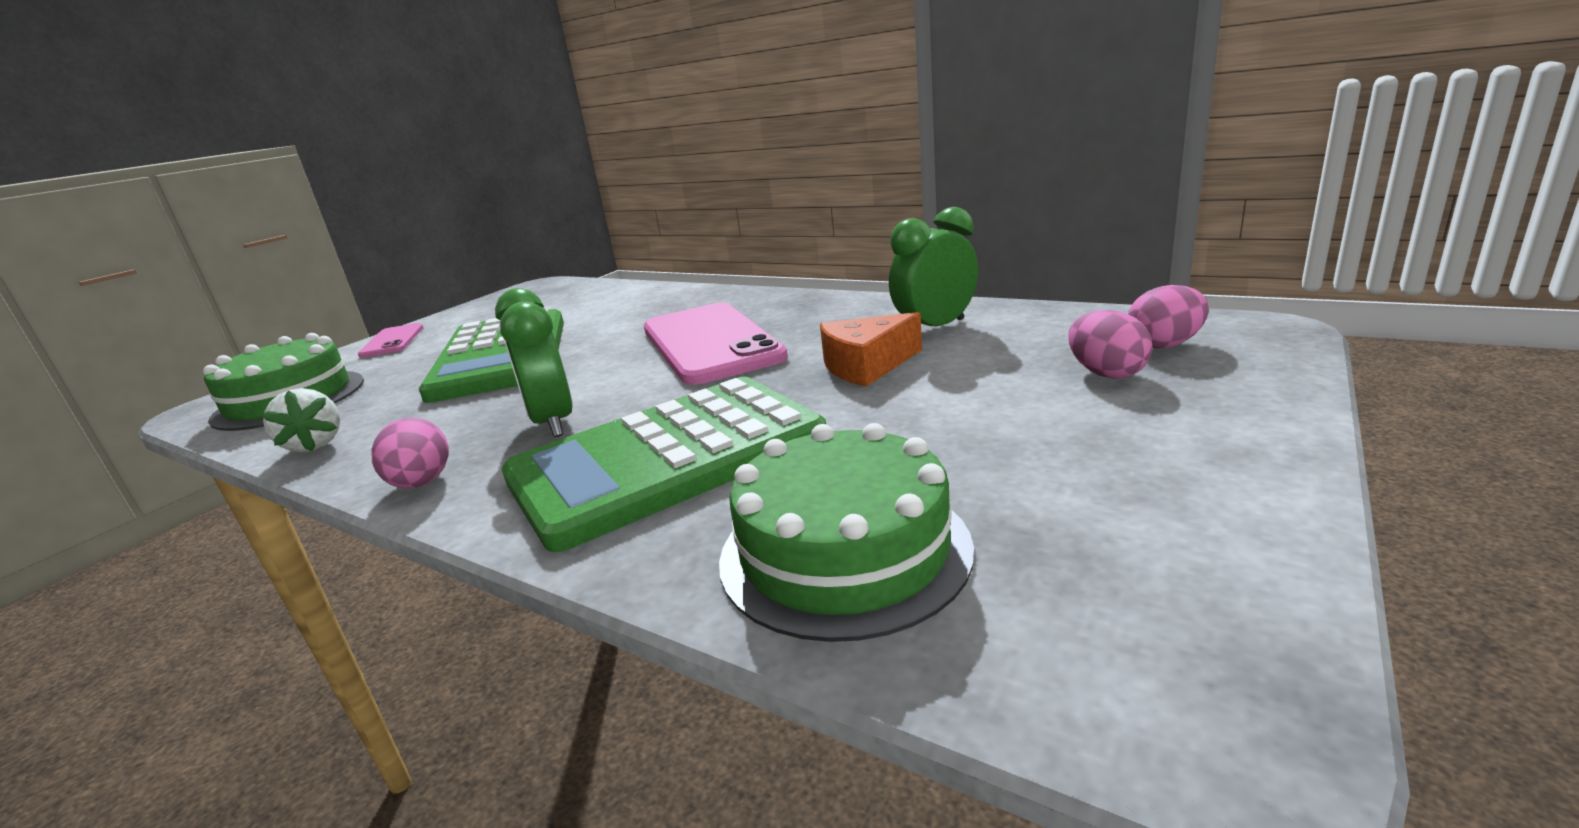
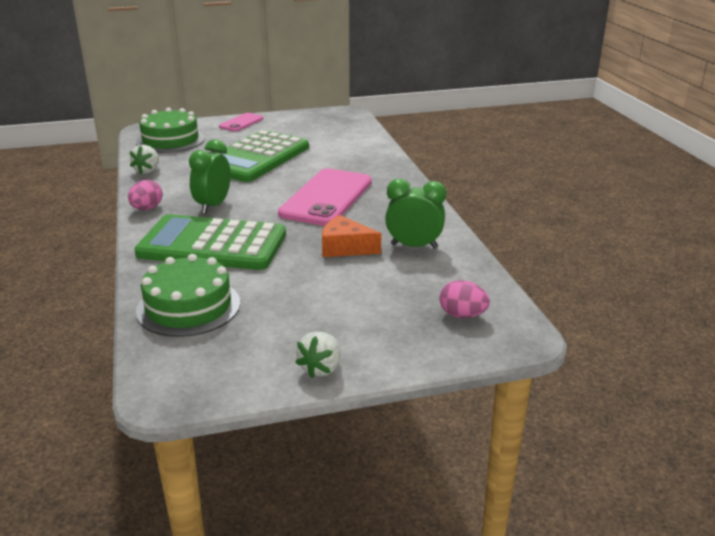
camera: 40 degrees right, 5 degrees up
(1106, 373) = (404, 310): pink egg -> none
(1238, 481) = (321, 368): none -> white strawberry

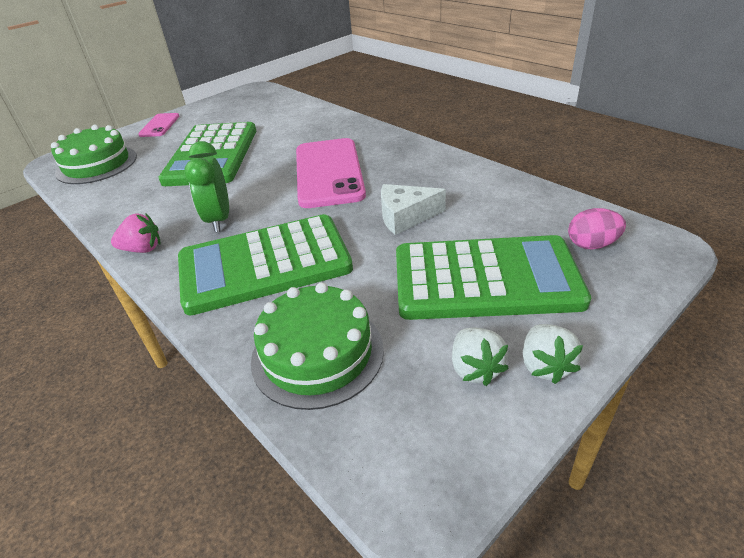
camera: 25 degrees left, 10 degrees up
(147, 171) = (101, 205): white strawberry -> white strawberry (475, 369)
(147, 208) = (142, 249): pink egg -> pink strawberry
(345, 247) = (405, 217): orange cheese -> white cheese
(349, 307) = (485, 279): none -> green calculator
(414, 246) = (465, 192): green clock -> none

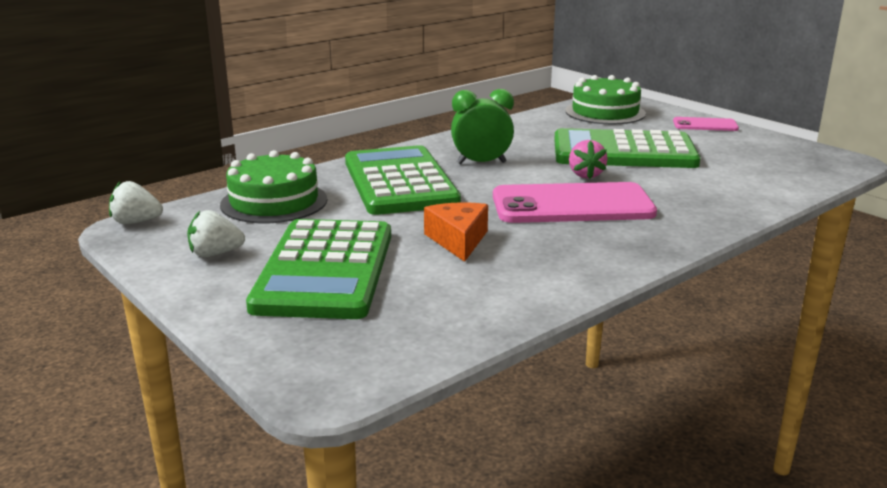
camera: 90 degrees right, 15 degrees down
(142, 249) = (443, 142): pink strawberry -> pink strawberry (585, 175)
(405, 217) = (458, 240): white cheese -> orange cheese
(545, 366) = (196, 281): white strawberry -> white strawberry (136, 222)
(592, 245) = (354, 338): pink egg -> none

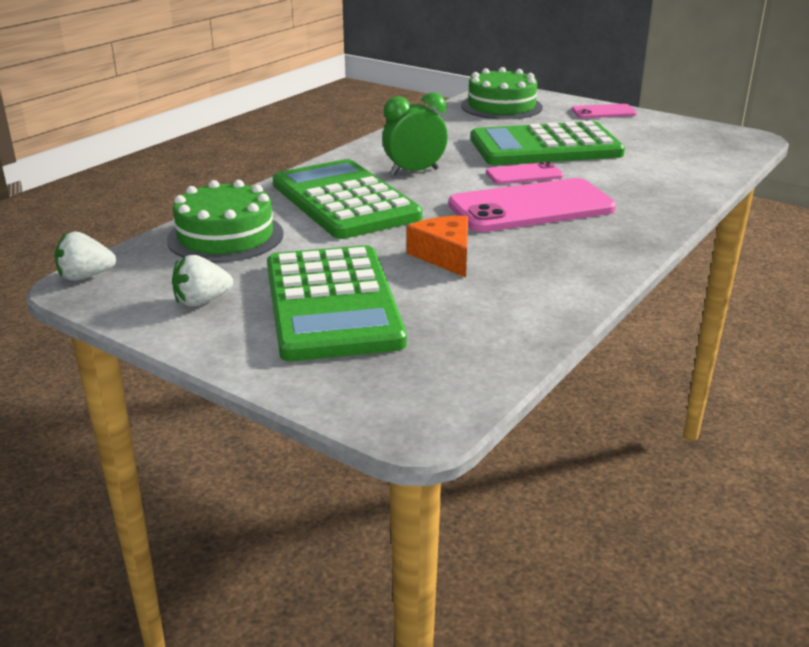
camera: 15 degrees left, 5 degrees up
(585, 175) = (524, 174): pink strawberry -> pink phone

